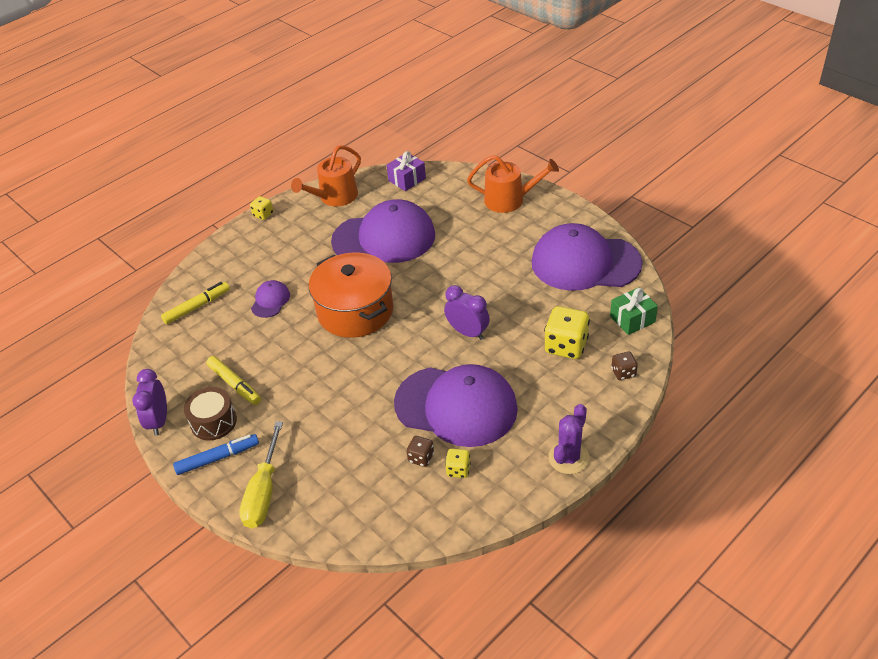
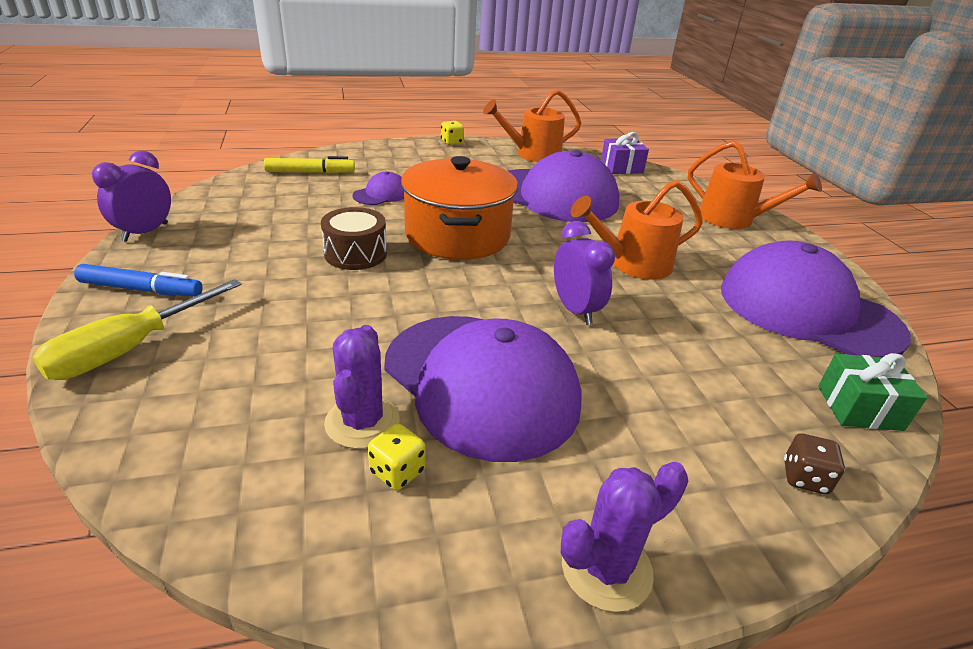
camera: 25 degrees right, 10 degrees down
(213, 422) = (189, 257): brown drum -> brown drum (355, 254)
(235, 384) = (256, 237): yellow marker -> none
(421, 458) = (362, 422): brown dice -> purple cactus
(475, 277) = (633, 264): none -> orange watering can
(566, 346) = (716, 390): yellow dice -> none

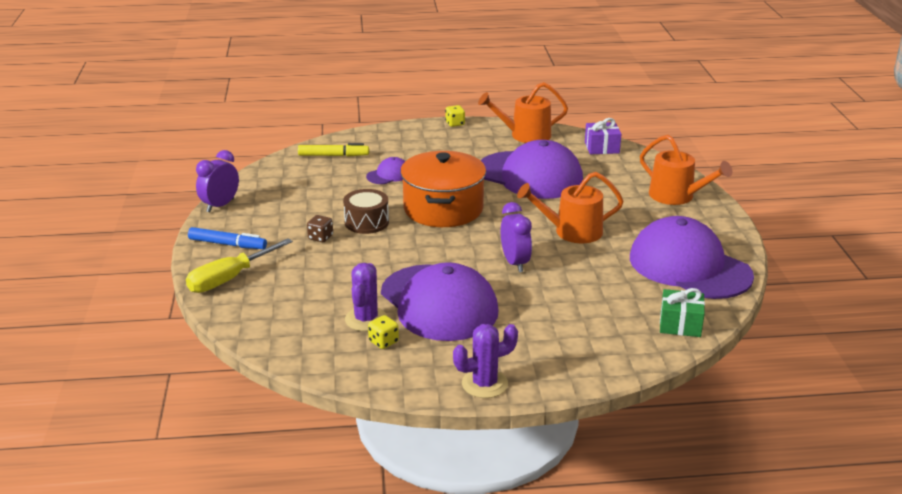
camera: 10 degrees right, 5 degrees down
(804, 478) = (617, 355): brown dice -> brown dice (320, 237)

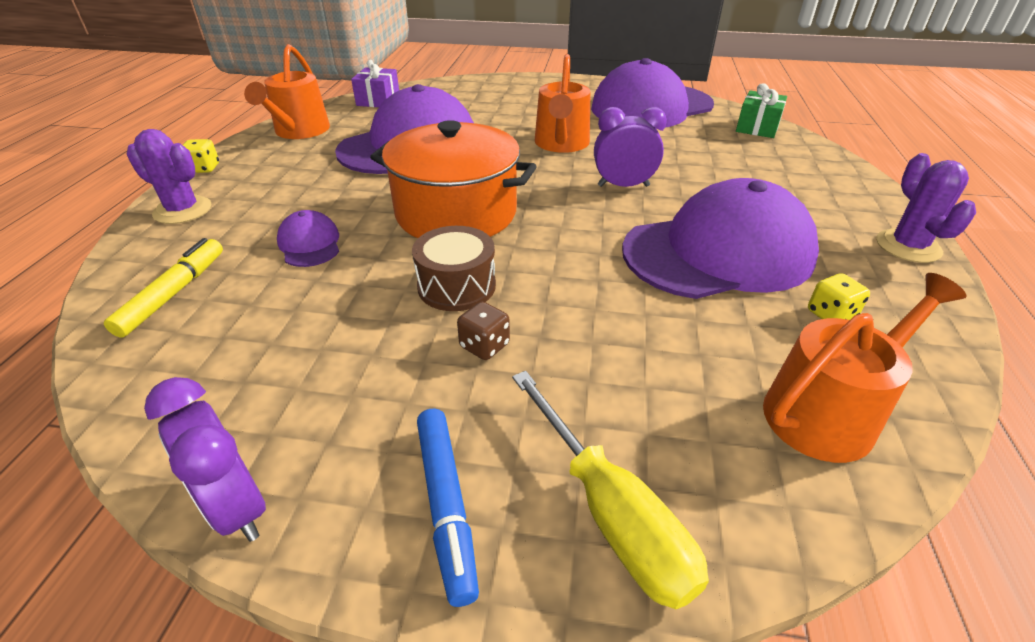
camera: 75 degrees left, 10 degrees up
(227, 244) = (447, 505): blue marker -> blue marker turned 135 degrees clockwise
(366, 319) = (768, 324): purple cactus -> purple cactus (183, 210)
(676, 196) = (512, 89): orange watering can -> orange watering can (827, 411)

